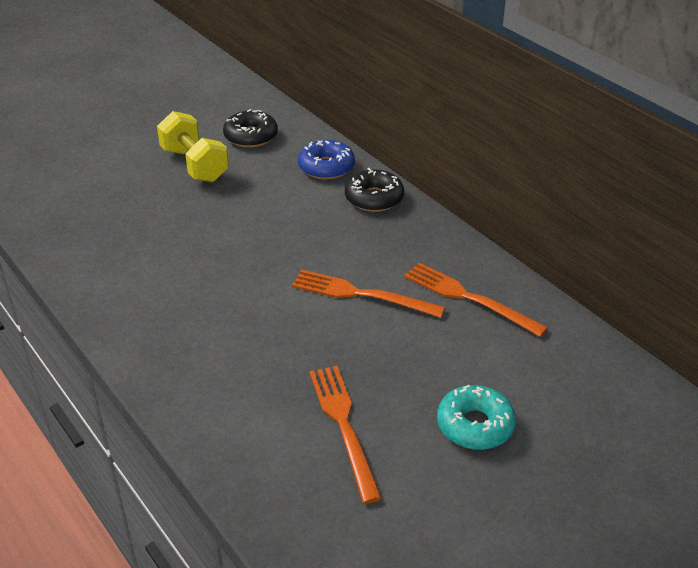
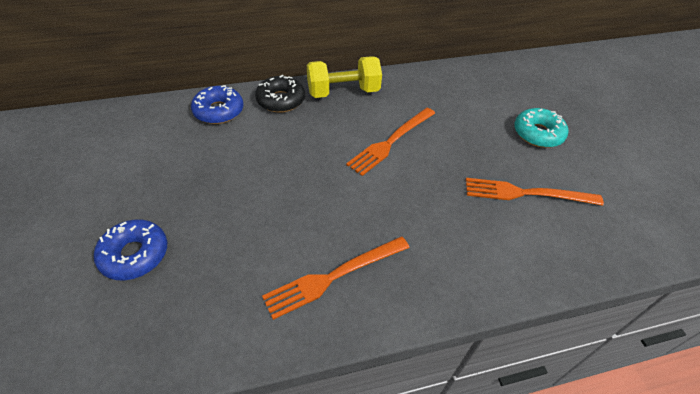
camera: 70 degrees left, 10 degrees up
(129, 191) = (135, 254): none -> blue donut
(194, 165) = (137, 191): yellow dumbbell -> yellow dumbbell (343, 92)
(250, 136) = (128, 140): black donut -> none
(469, 298) = (419, 96): orange fork -> orange fork (334, 276)

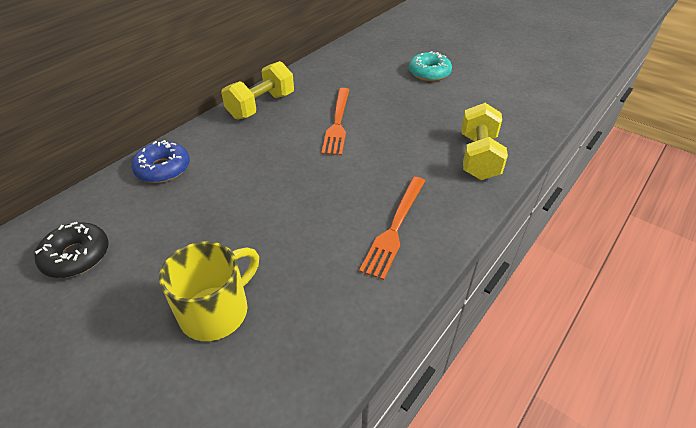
camera: 35 degrees left, 5 degrees down
(135, 254) = (216, 311): blue donut -> yellow mug
(280, 100) = (213, 135): black donut -> black donut (76, 256)
(493, 255) = (478, 157): none -> yellow dumbbell
(526, 193) = (459, 111): orange fork -> none

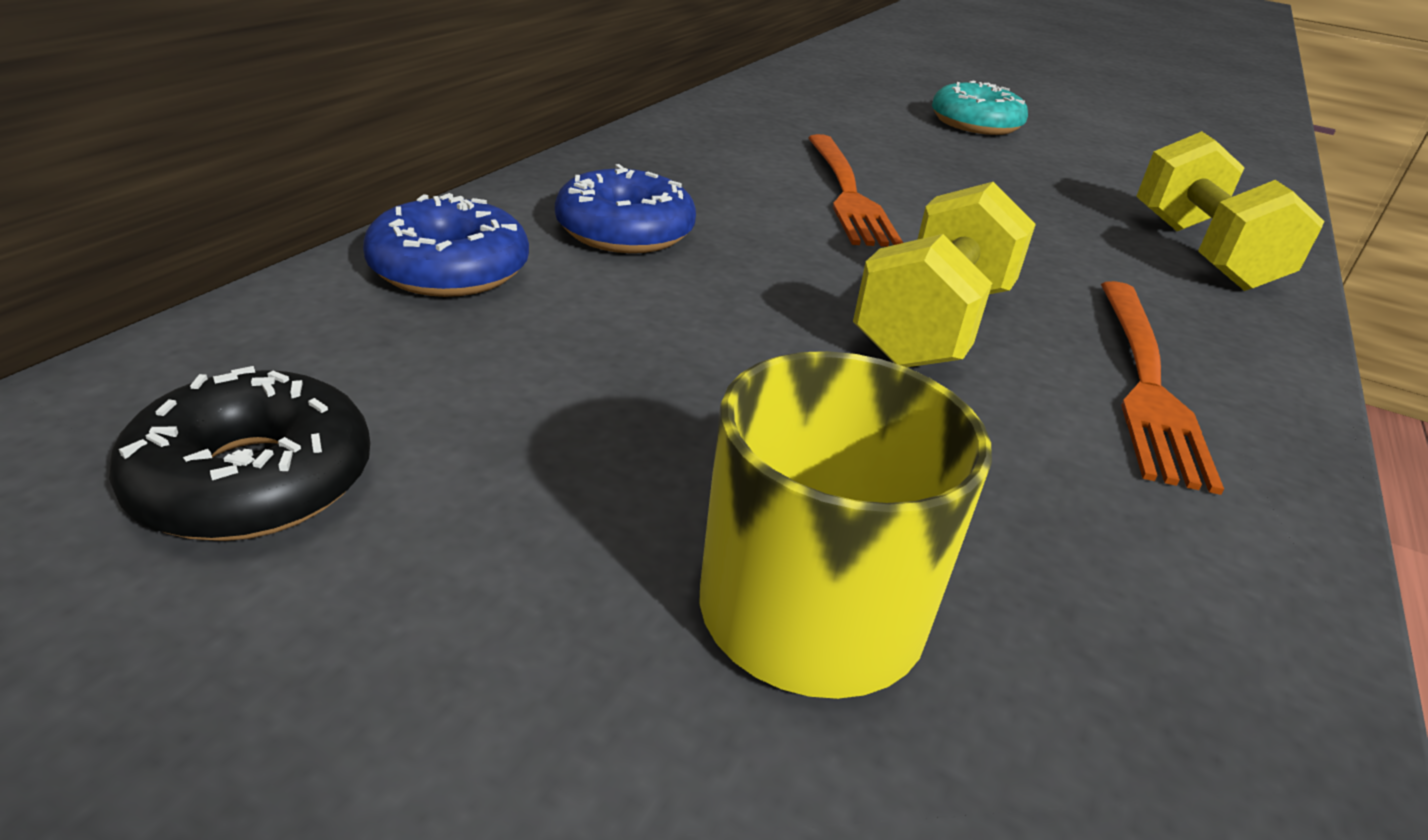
camera: 15 degrees left, 10 degrees down
(234, 148) = (625, 231): none -> blue donut
(261, 106) = (644, 160): yellow dumbbell -> yellow dumbbell (933, 325)

